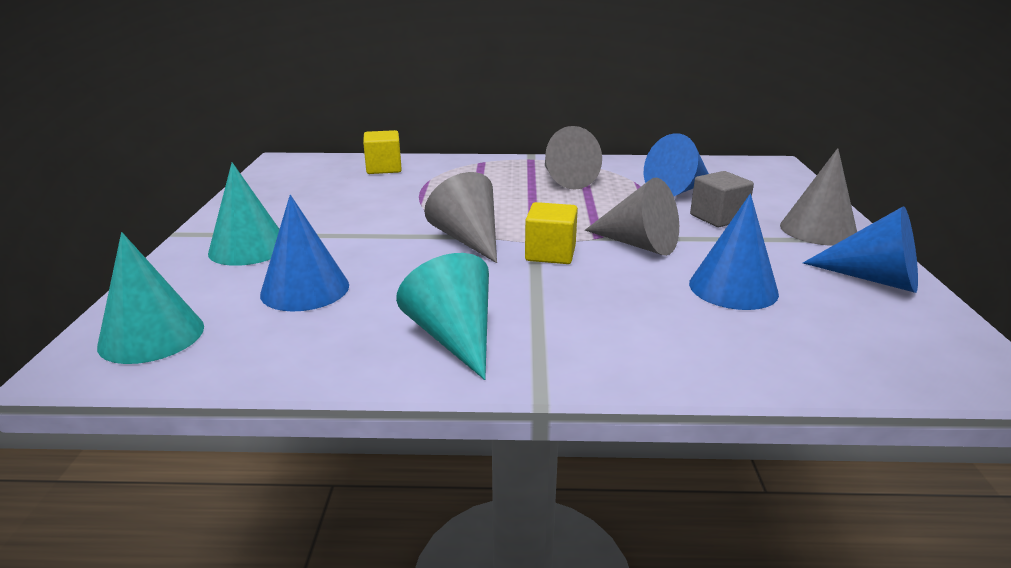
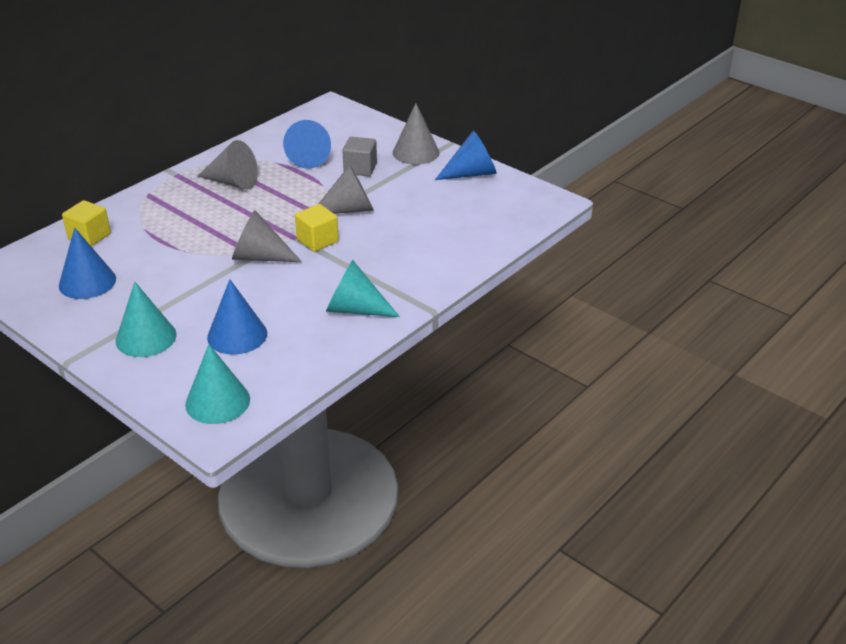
camera: 50 degrees left, 10 degrees up
(733, 288) = (426, 212): blue cone -> blue cone (87, 282)

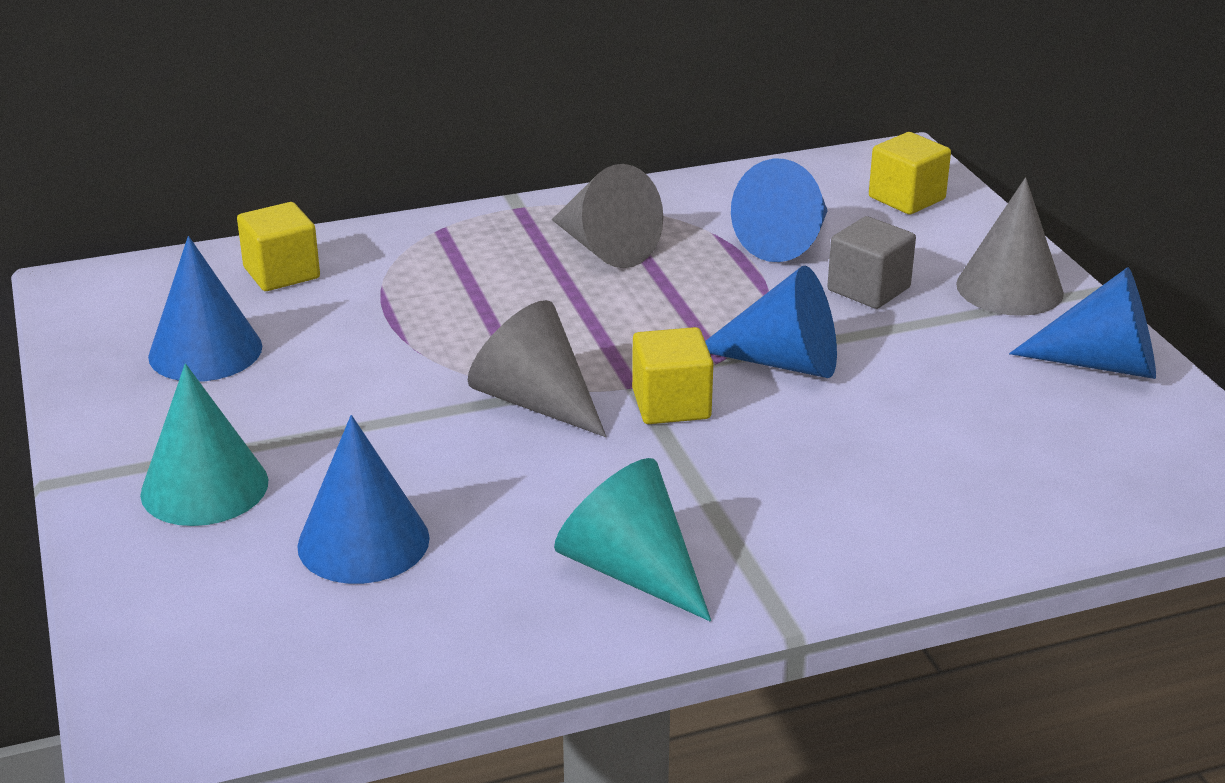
camera: 30 degrees right, 5 degrees down
(217, 401) = (211, 665): turquoise cone -> none
(346, 124) = (906, 198): none -> yellow cube
(349, 209) = (783, 362): grey cone -> blue cone

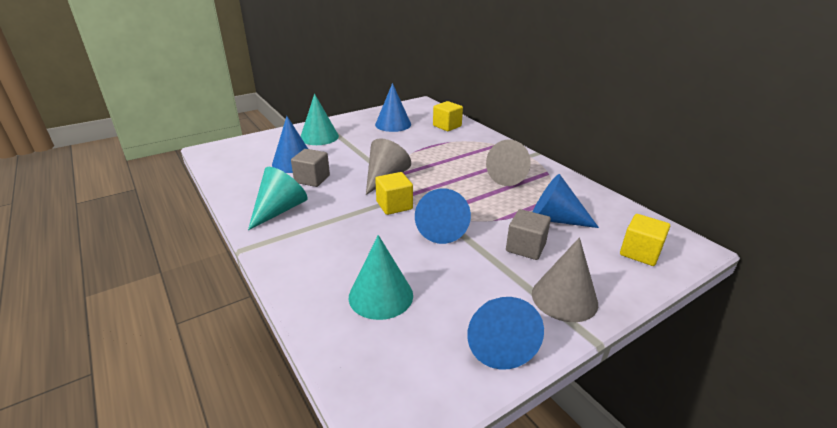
camera: 75 degrees right, 0 degrees up
(485, 513) = (312, 179): none -> grey cube
(982, 455) = (381, 296): none -> turquoise cone

